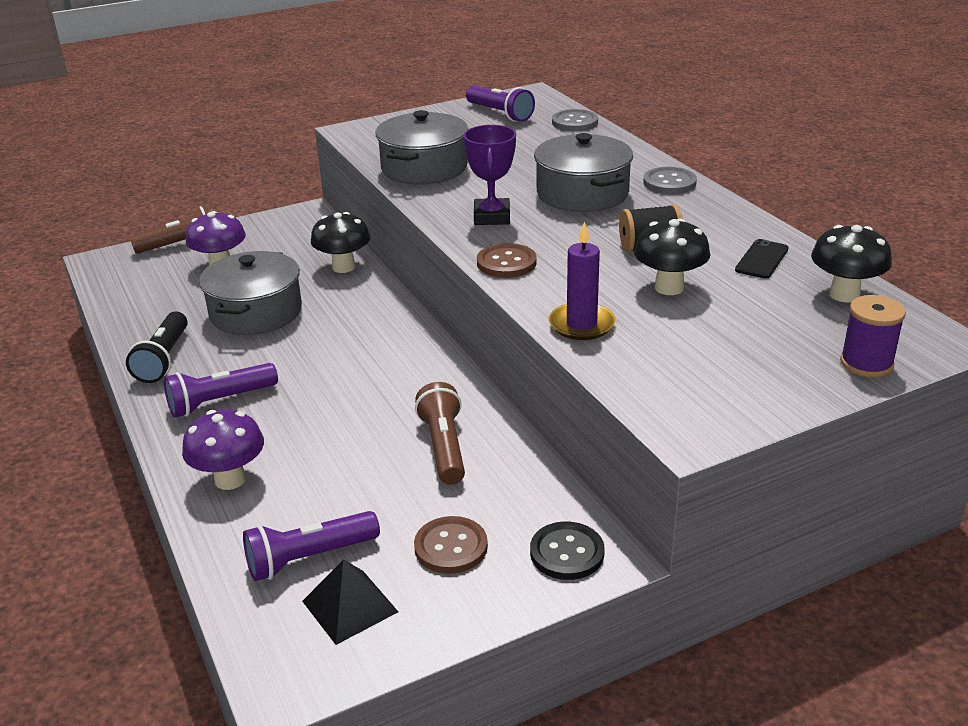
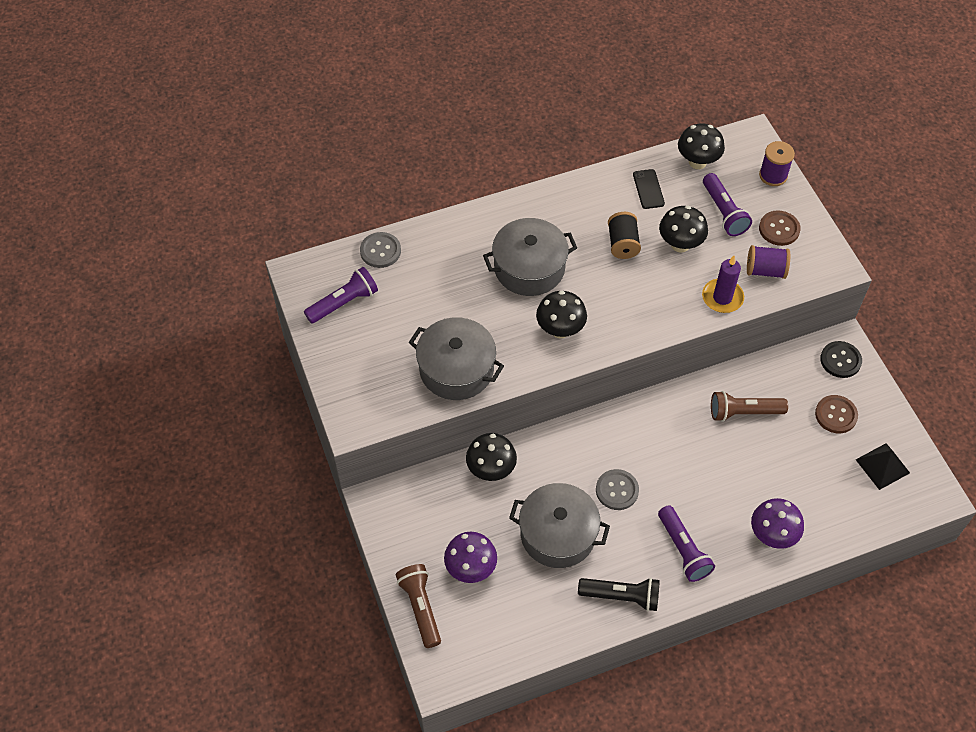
camera: 85 degrees left, 25 degrees up
(309, 558) = (845, 487): purple flashlight -> purple flashlight (723, 212)
(492, 217) = (560, 330): purple trophy -> black mushroom
(506, 263) = (635, 328): brown button -> brown button (779, 229)
(651, 361) = (765, 270): none -> purple spool
(669, 182) = (519, 212): grey button -> grey button (617, 490)
(762, 259) = (648, 189): black phone -> black phone turned 45 degrees clockwise

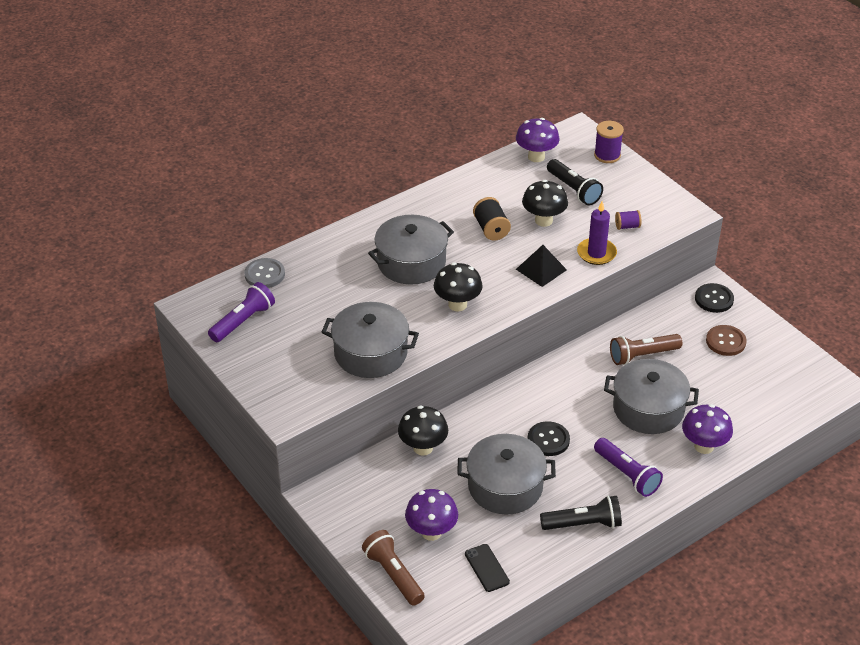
camera: 15 degrees left, 15 degrees down
(617, 490) = (548, 440): grey button -> black button
(648, 189) = (499, 184): black phone -> black phone (486, 568)
(697, 162) = (536, 157): black mushroom -> purple mushroom
(723, 212) = (573, 190): purple flashlight -> black flashlight
(729, 477) = (648, 409): none -> grey pot
(765, 270) = (627, 226): purple spool -> purple spool, size x0.63
(779, 229) = (627, 194): brown button -> none
(882, 466) = (781, 372): black pyramid -> black pyramid (541, 269)

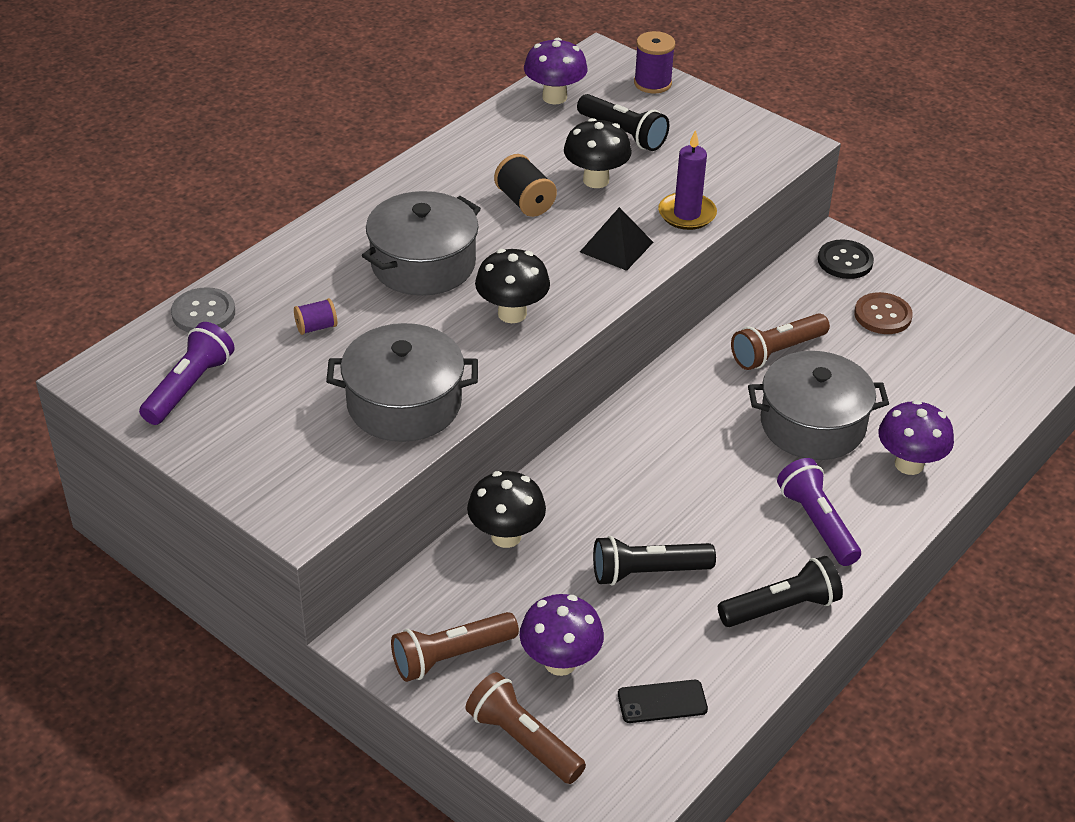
camera: 15 degrees left, 0 degrees up
(366, 516) = (451, 656): none -> brown flashlight
(486, 568) = (662, 702): black phone -> black phone turned 60 degrees counterclockwise
(505, 486) = (647, 572): grey pot -> black flashlight
(548, 440) = (687, 493): black button -> none
(627, 226) = (716, 172): purple spool -> purple spool (316, 327)
(627, 474) = (817, 523): purple flashlight -> purple flashlight turned 150 degrees counterclockwise

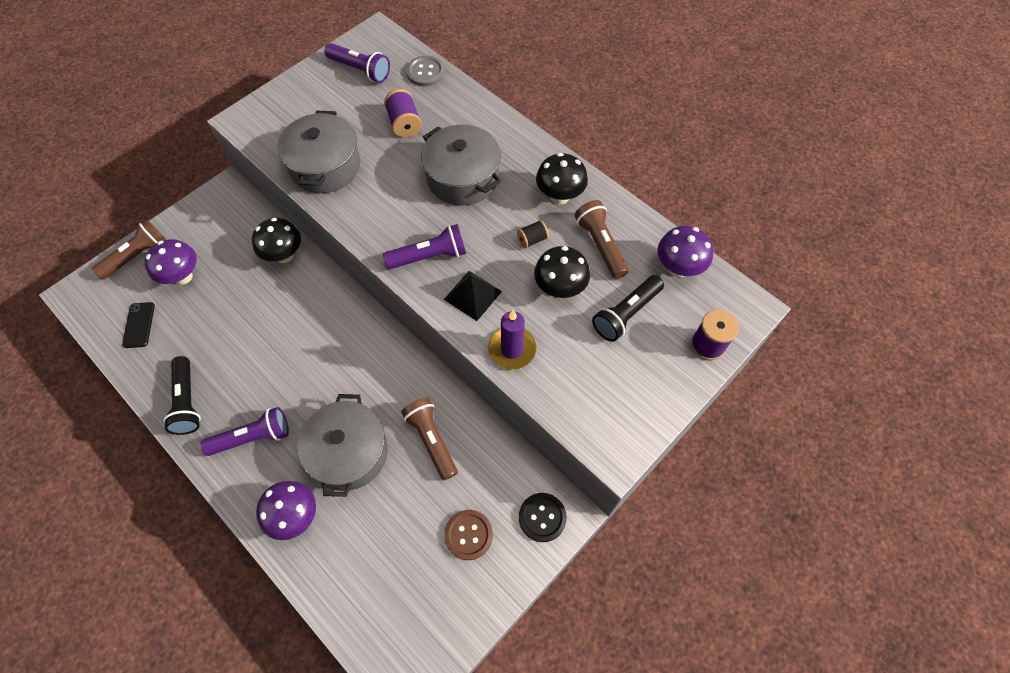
camera: 95 degrees right, 20 degrees up
(316, 327) = (404, 124): purple spool -> purple spool, size x1.58
(451, 656) = (203, 226): brown flashlight -> brown flashlight (600, 245)
(512, 313) = (403, 225): black mushroom -> black mushroom (559, 196)
(525, 202) = (532, 239): black spool -> black spool, size x0.63
(561, 286) = (429, 256): none -> purple flashlight
(647, 572) = (236, 328): black flashlight -> none

